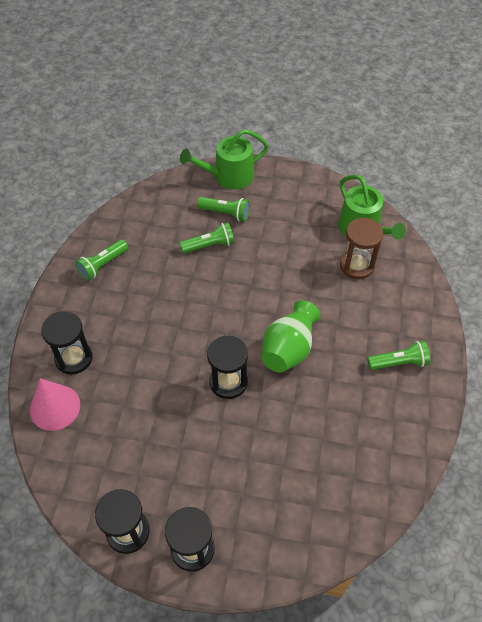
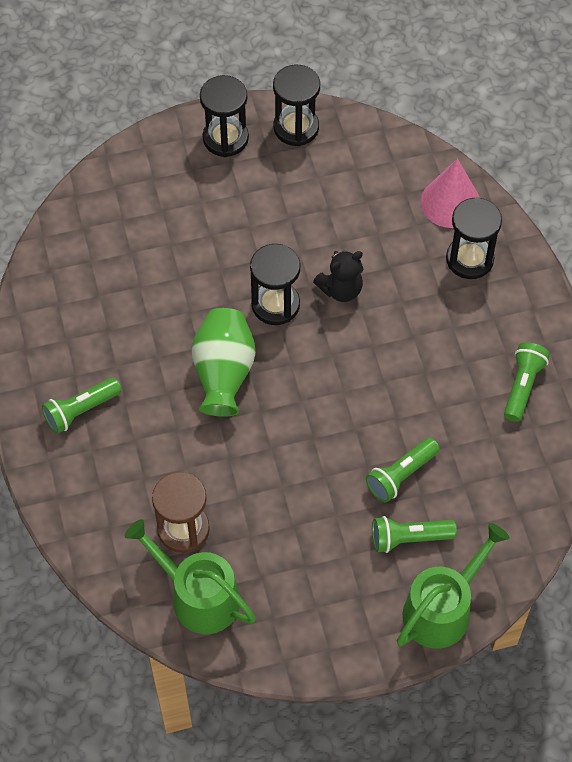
camera: 155 degrees right, 5 degrees up
(176, 374) = (341, 289): none -> black teddy bear

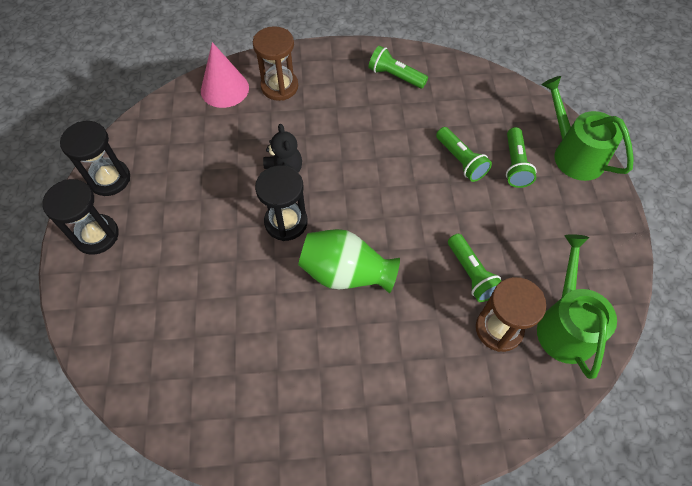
camera: 80 degrees left, 0 degrees up
(81, 410) = (363, 408): green flashlight -> green flashlight (471, 274)
(198, 596) = (565, 325): green watering can -> green watering can turned 135 degrees clockwise
(469, 259) = (279, 86): black hourglass -> brown hourglass

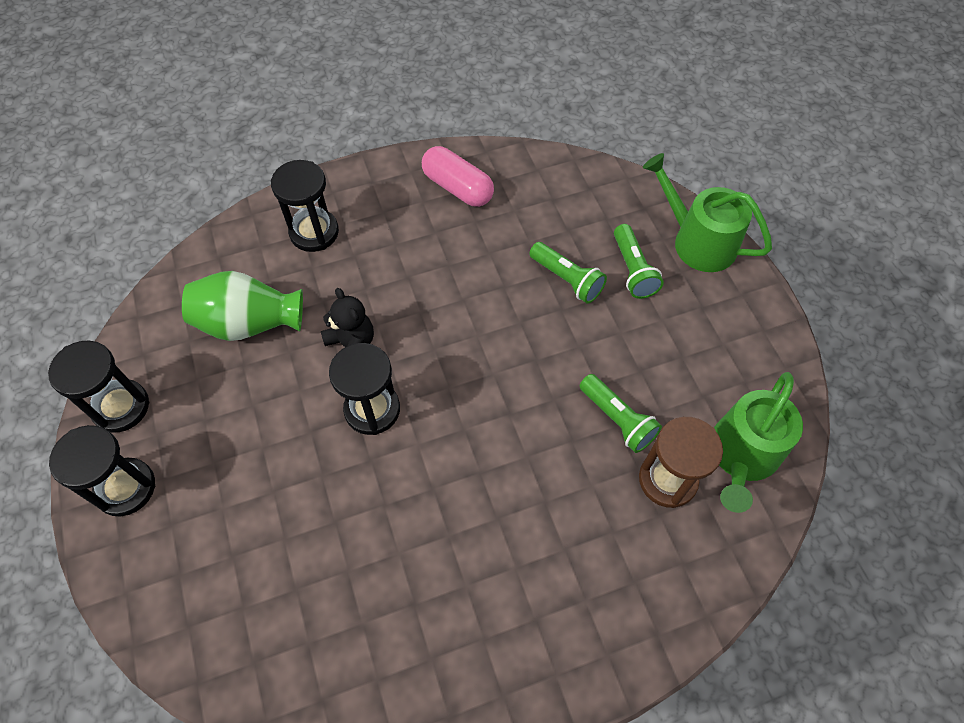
camera: 15 degrees left, 0 degrees up
(224, 89) = (242, 250): pink cone -> none
(279, 86) = (314, 232): brown hourglass -> black hourglass
(345, 273) = (465, 456): green vase -> green vase (249, 323)
(395, 76) = (457, 188): green flashlight -> pink capsule
(565, 325) = (742, 455): green watering can -> green watering can turned 135 degrees counterclockwise

